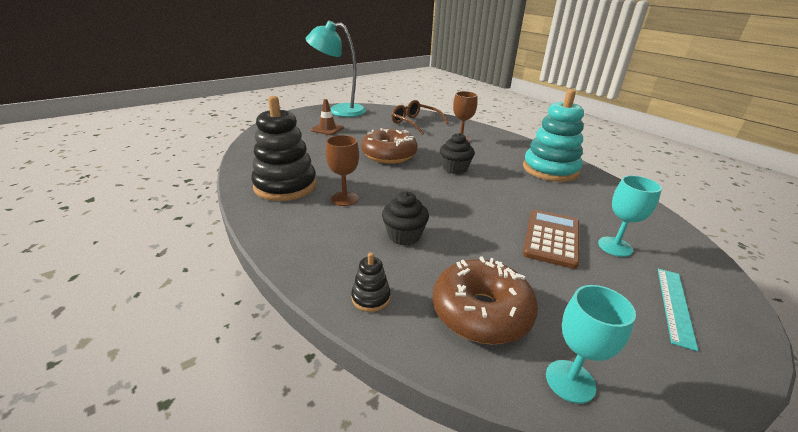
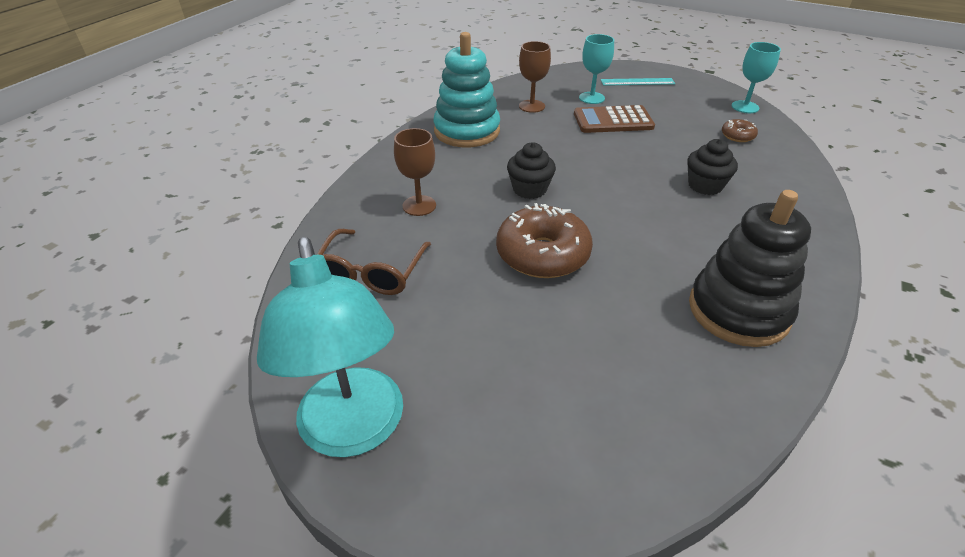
camera: 115 degrees left, 10 degrees up
(327, 129) = (498, 383): brown traffic cone -> none
(344, 199) = (698, 245): brown goblet -> brown goblet (532, 106)
(371, 298) = (792, 178): black stacking toy -> none
(481, 312) = (737, 136): brown donut -> brown donut, size x0.47

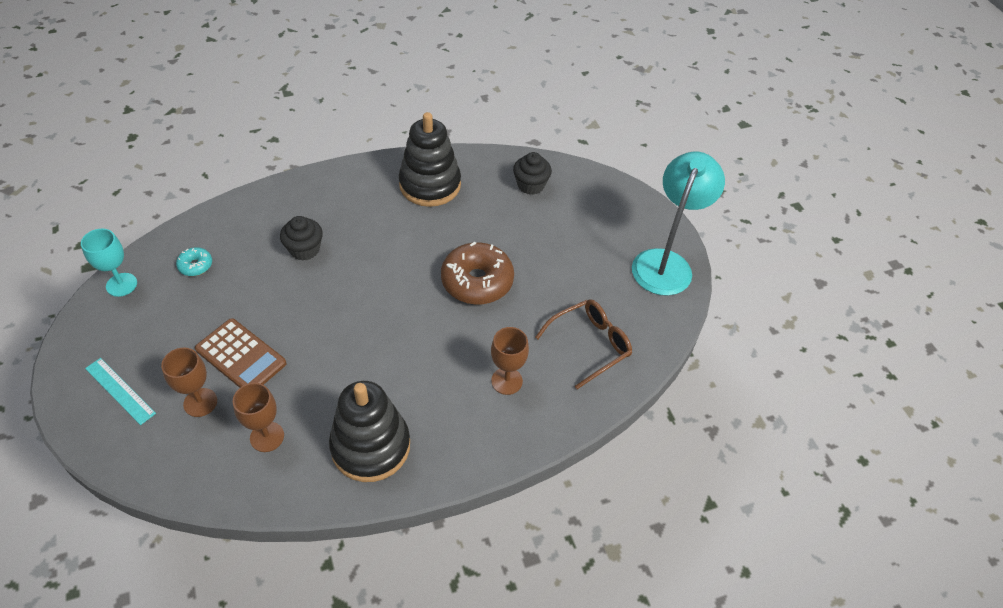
camera: 140 degrees left, 10 degrees up
(467, 131) = (370, 446): turquoise stacking toy -> black stacking toy
(529, 189) = (415, 336): black cupcake -> black cupcake (530, 185)
(591, 98) = (200, 402): turquoise goblet -> brown goblet
(737, 136) = (195, 265): brown donut -> turquoise donut

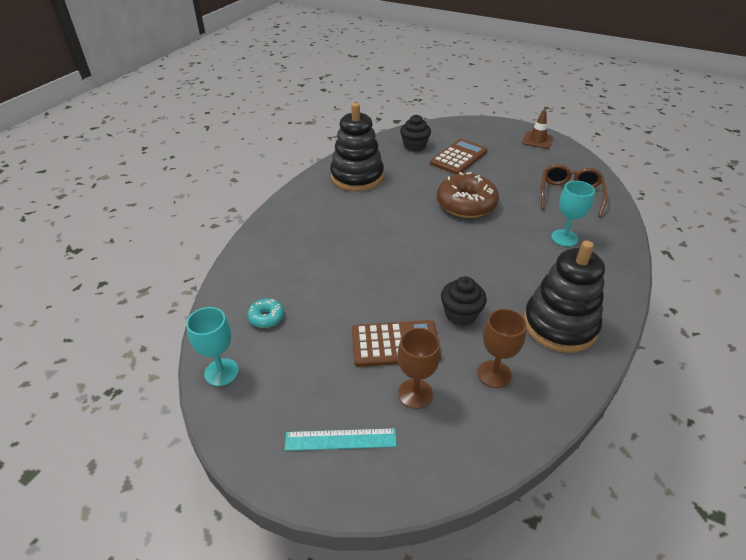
camera: 40 degrees left, 10 degrees down
(304, 249) = (333, 256): black cupcake -> black cupcake (460, 314)
(506, 381) = (564, 238): brown goblet -> turquoise goblet
(551, 227) = (458, 157): none -> brown calculator
(665, 262) = (537, 140): turquoise lamp -> brown traffic cone

